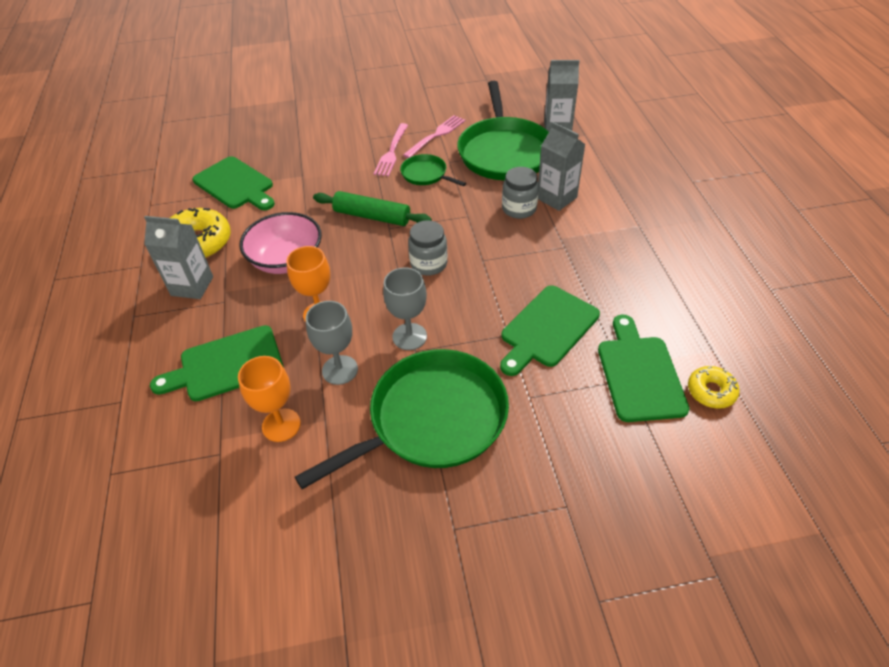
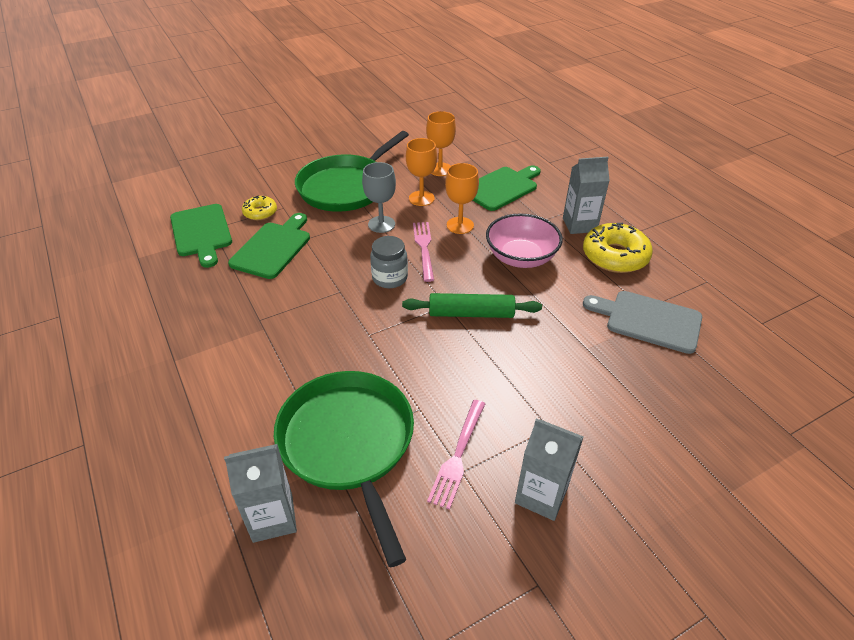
camera: 160 degrees right, 5 degrees down
(235, 185) = (648, 320): green cutting board -> grey cutting board
(340, 370) = (421, 198): grey goblet -> orange goblet
(392, 152) = (503, 409): pink fork -> pink fork (424, 248)
(426, 174) = (440, 381): green pan -> none
(519, 209) = (313, 354): grey jar -> none
(556, 198) = (269, 379): grey carton -> grey carton (541, 495)
(711, 391) = (150, 232): yellow donut -> yellow donut (260, 212)

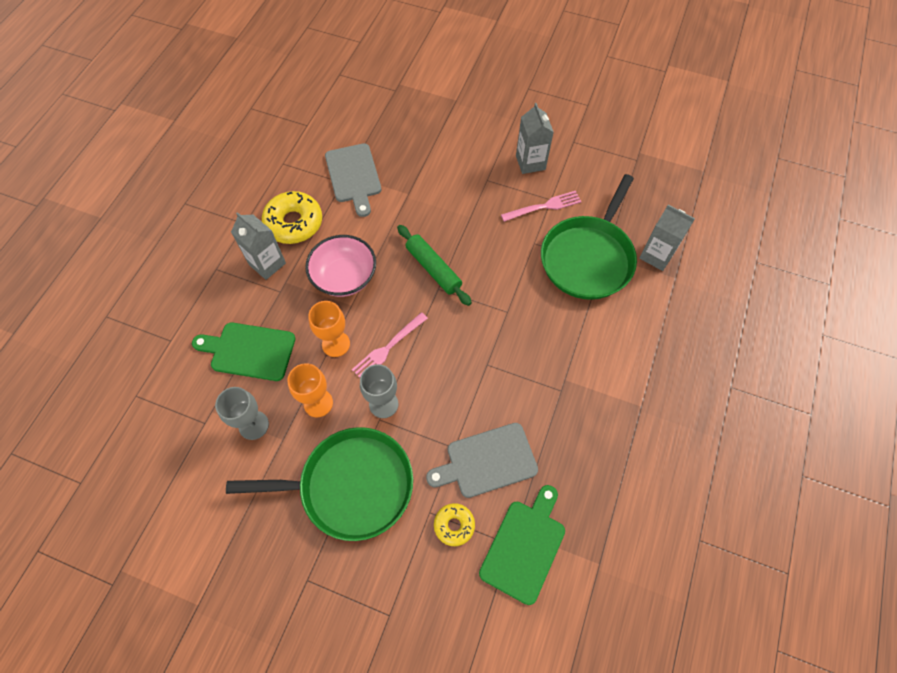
camera: 130 degrees left, 20 degrees up
(273, 248) = (487, 461): green cutting board -> grey cutting board
(390, 278) = (443, 343): grey jar -> none
(440, 169) = (253, 425): orange goblet -> grey goblet

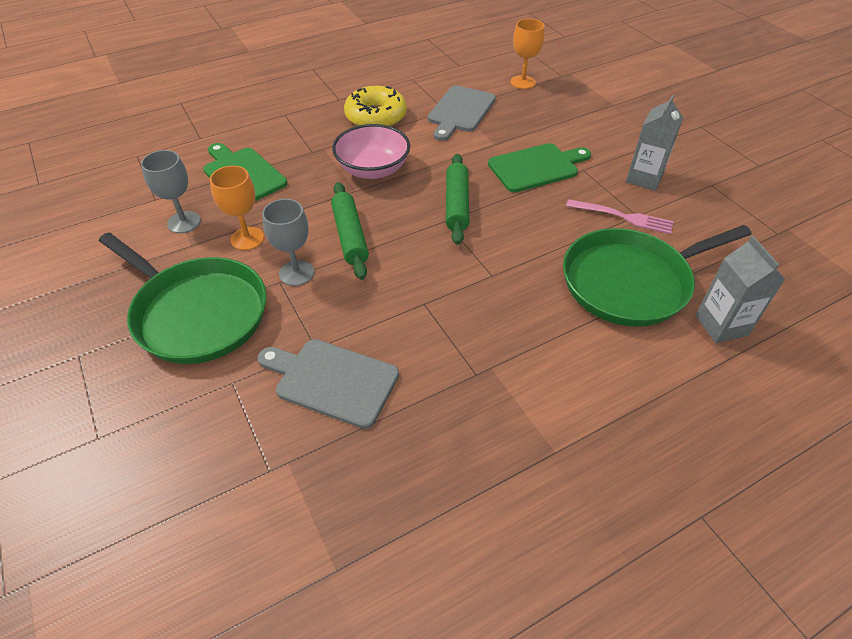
camera: 40 degrees right, 15 degrees down
(267, 264) = (324, 130): grey carton -> none
(336, 344) = (311, 208): orange goblet -> orange goblet (523, 82)
(388, 347) = (350, 236): pink fork -> green rolling pin
(454, 525) = (239, 410): yellow donut -> none
(524, 546) = (280, 484): green cutting board -> green cutting board (536, 167)

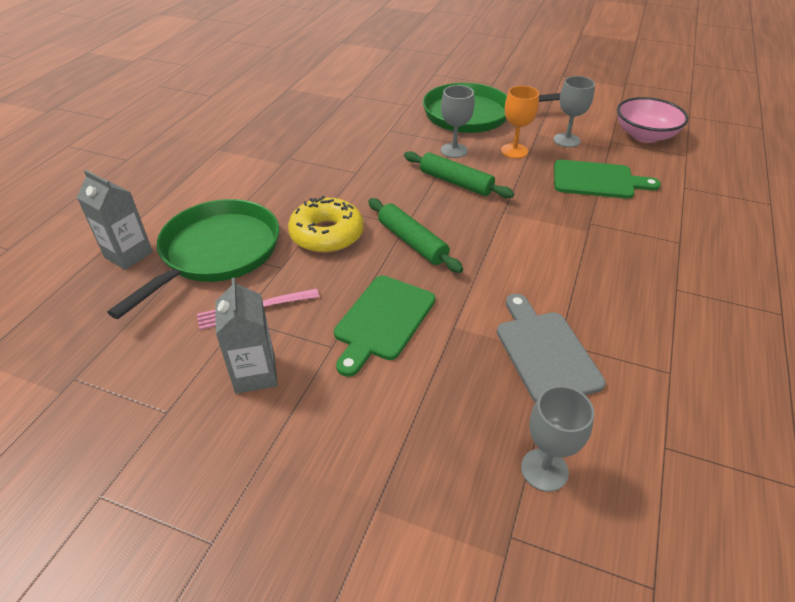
camera: 140 degrees right, 5 degrees down
(332, 380) = (362, 124): grey cutting board -> none
(373, 169) = (519, 235): pink bowl -> pink bowl (645, 135)
(376, 116) = (608, 289): yellow donut -> yellow donut (327, 234)
(523, 82) = (544, 470): orange goblet -> grey goblet

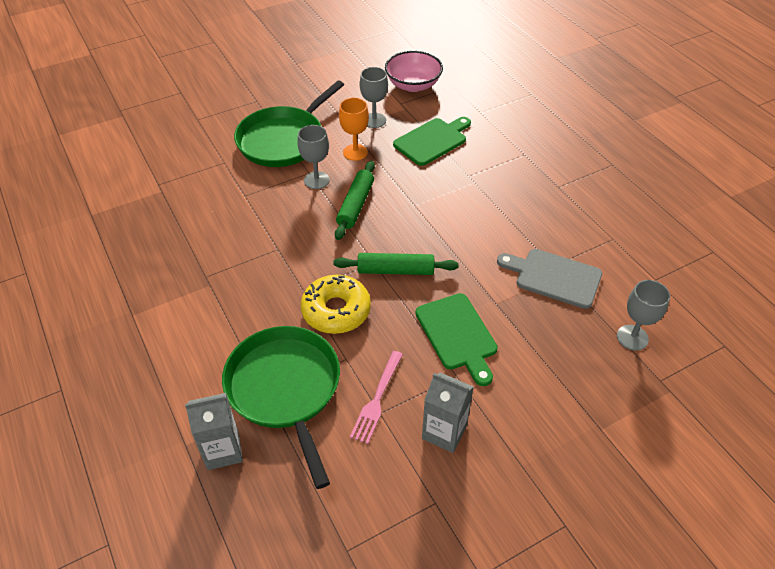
camera: 50 degrees left, 5 degrees up
(456, 182) = (355, 205): green rolling pin -> green rolling pin turned 60 degrees counterclockwise

